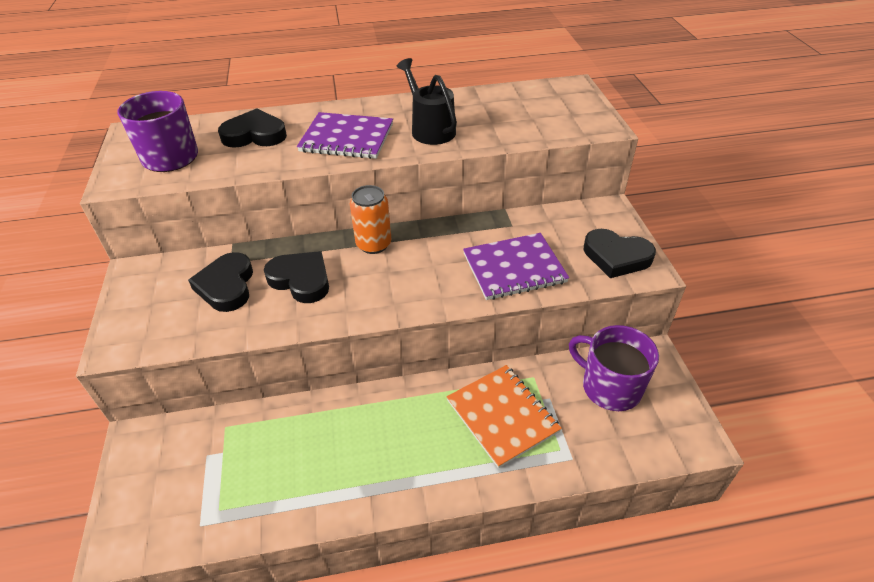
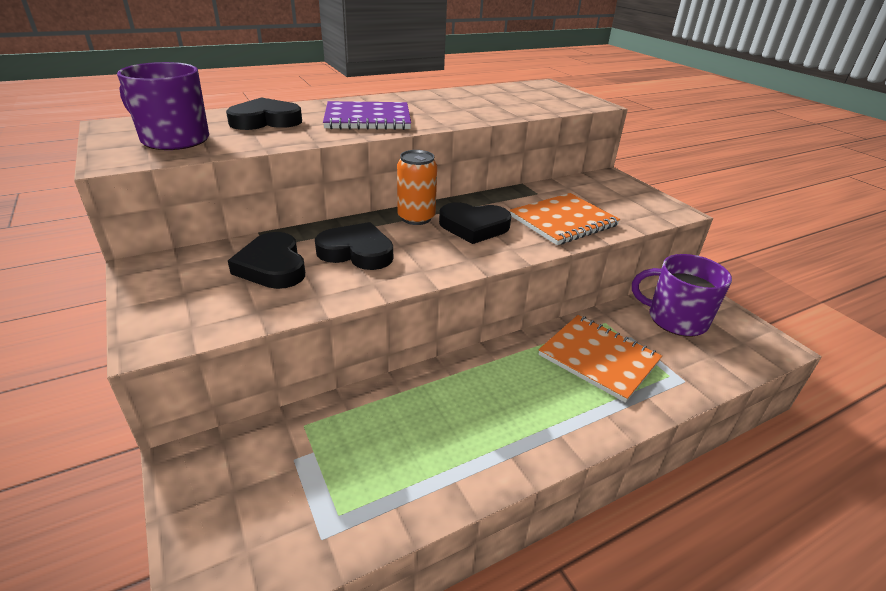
camera: 20 degrees left, 10 degrees down
(430, 129) = (444, 110): black watering can -> none
(514, 268) = (563, 221): purple notebook -> orange notebook
(616, 257) = (643, 205): black heart -> black heart (474, 227)

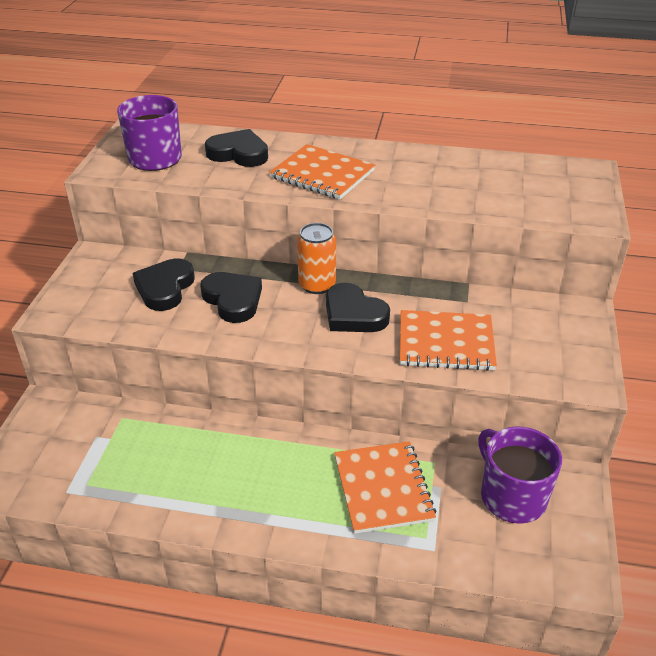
camera: 40 degrees right, 5 degrees up
(367, 119) = (322, 174): purple notebook -> orange notebook

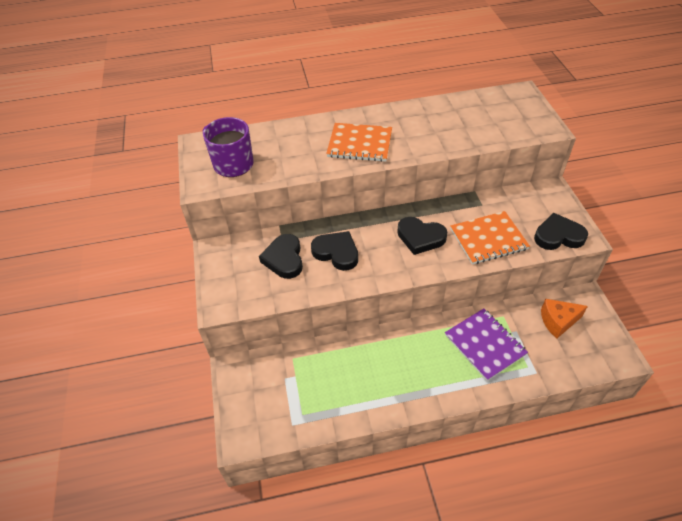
camera: 20 degrees left, 10 degrees up
(238, 153) = (290, 143): black heart -> black heart (558, 236)
(317, 285) = (383, 223): orange can -> none
(382, 488) = (484, 345): orange notebook -> purple notebook
(512, 496) = (558, 321): purple mug -> orange cheese

